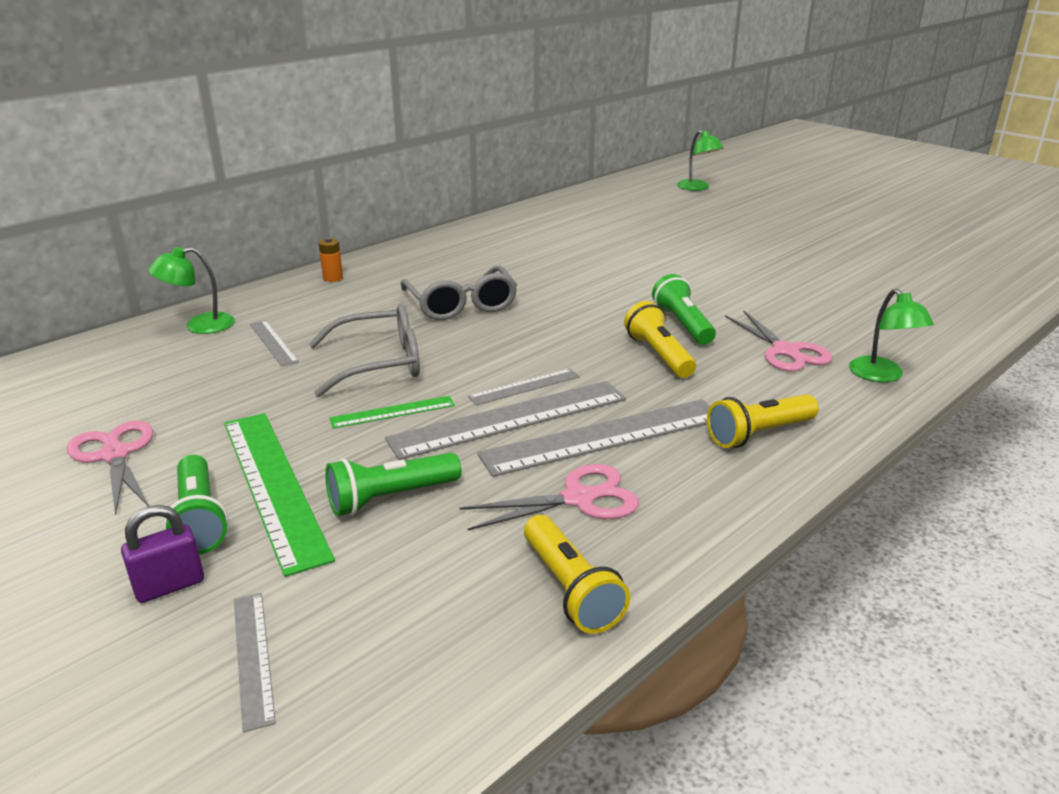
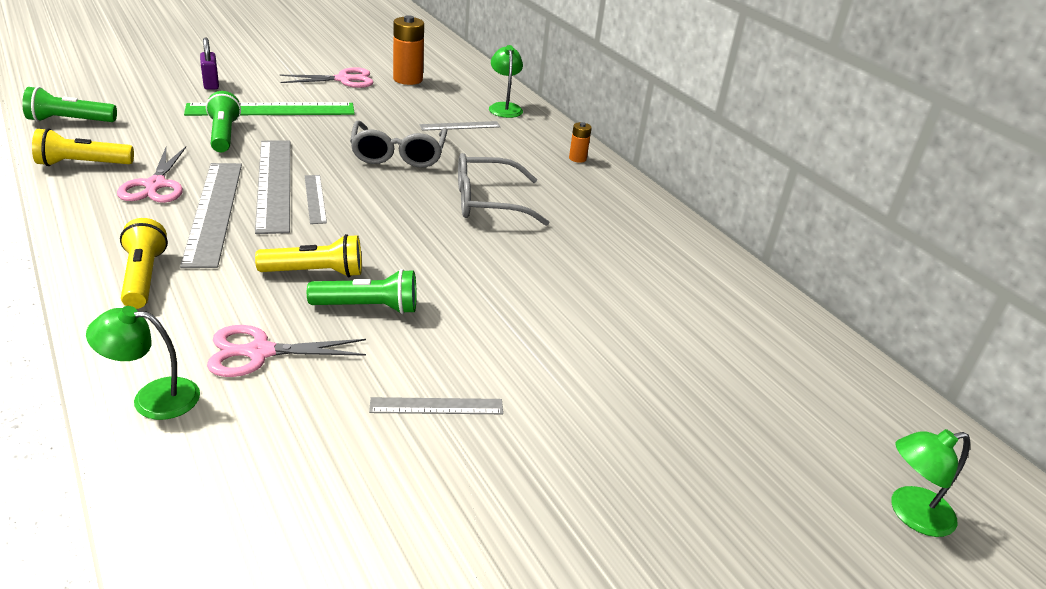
camera: 100 degrees right, 5 degrees up
(103, 403) = (408, 79): none -> orange battery
(200, 519) = (258, 92): green flashlight -> green flashlight (69, 121)
(252, 657) = (139, 94): grey ruler -> grey ruler (436, 406)
(392, 412) = (322, 149): green ruler -> none

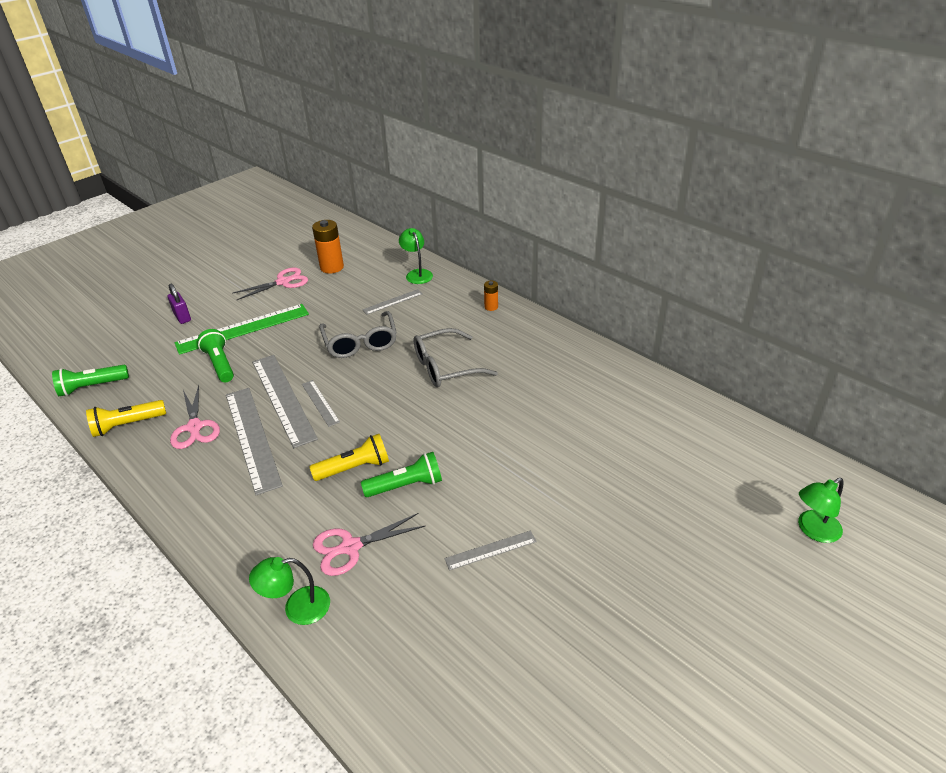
camera: 10 degrees left, 5 degrees up
(143, 277) = (233, 512): yellow flashlight -> none

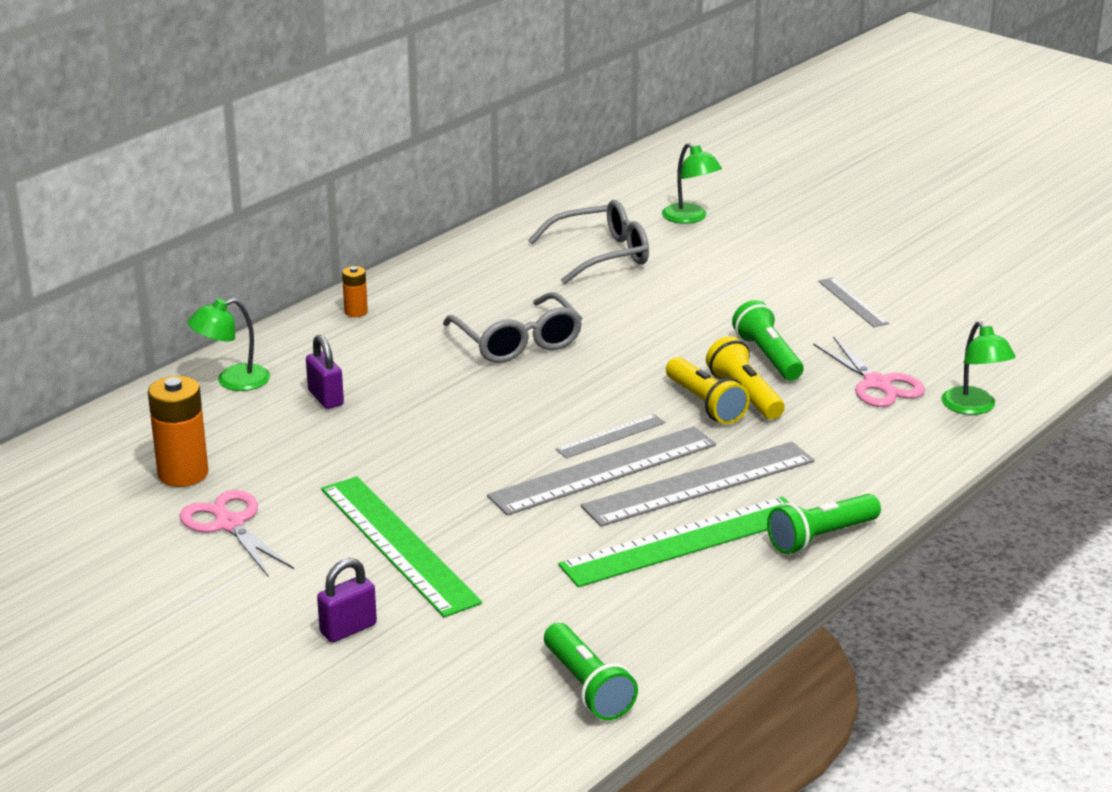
camera: 95 degrees left, 10 degrees down
(127, 425) = (689, 614): yellow flashlight -> yellow flashlight (705, 404)
(195, 427) = (684, 542): pink scissors -> green ruler
(220, 364) = (511, 550): green flashlight -> green flashlight (821, 538)
(360, 343) = (451, 417): grey glasses -> grey glasses (601, 255)
(392, 302) = (325, 398): grey ruler -> purple padlock
(813, 530) = (775, 152): green lamp -> green lamp (690, 218)

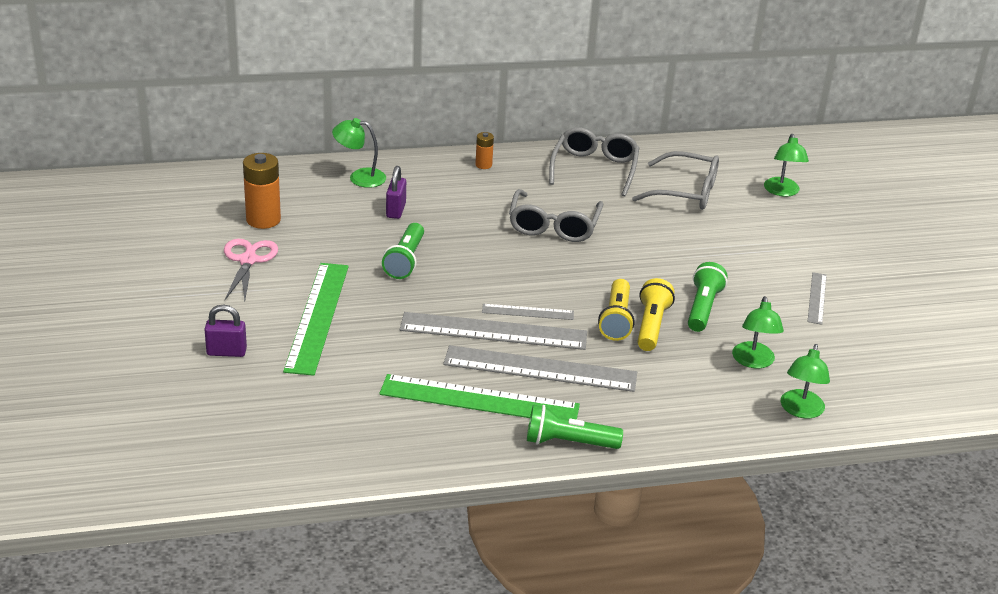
camera: 35 degrees right, 5 degrees up
(479, 269) = (594, 169): none -> grey glasses
(588, 687) = (303, 456): green flashlight -> green flashlight (405, 261)
(877, 384) = (753, 361): pink scissors -> green lamp

